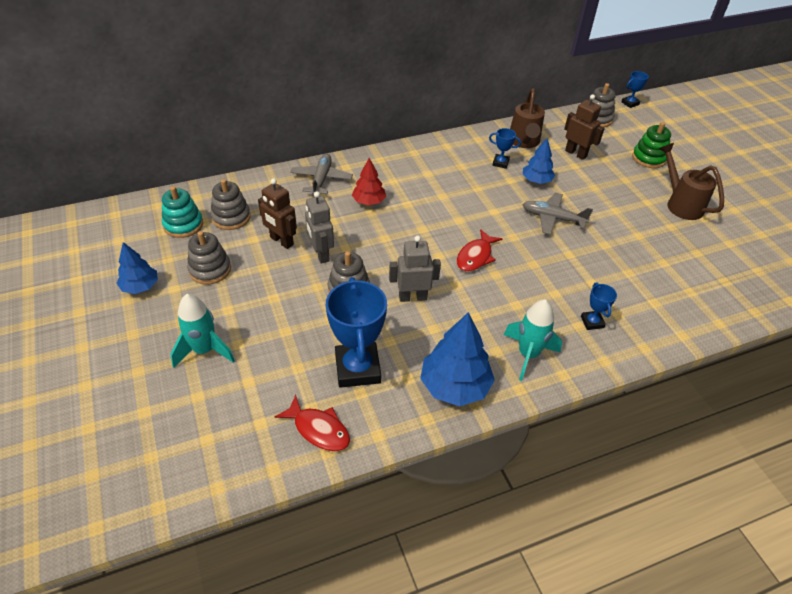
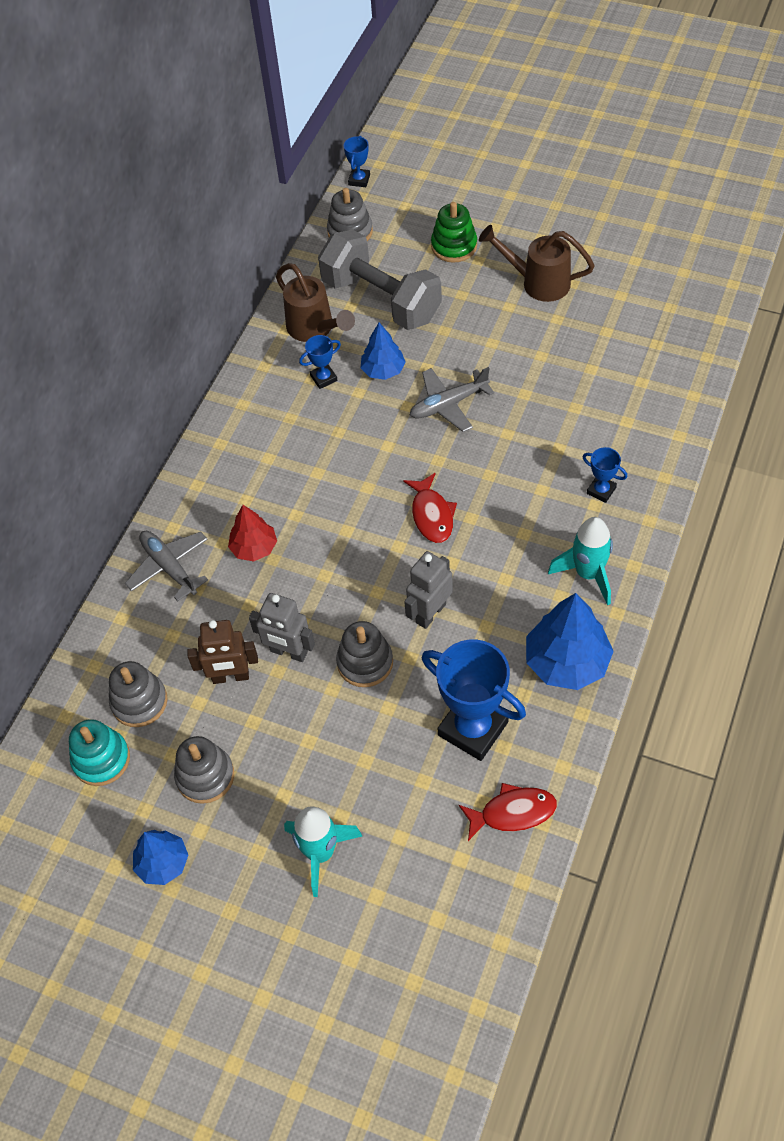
camera: 40 degrees left, 10 degrees up
(576, 153) = (381, 300): brown robot -> grey dumbbell

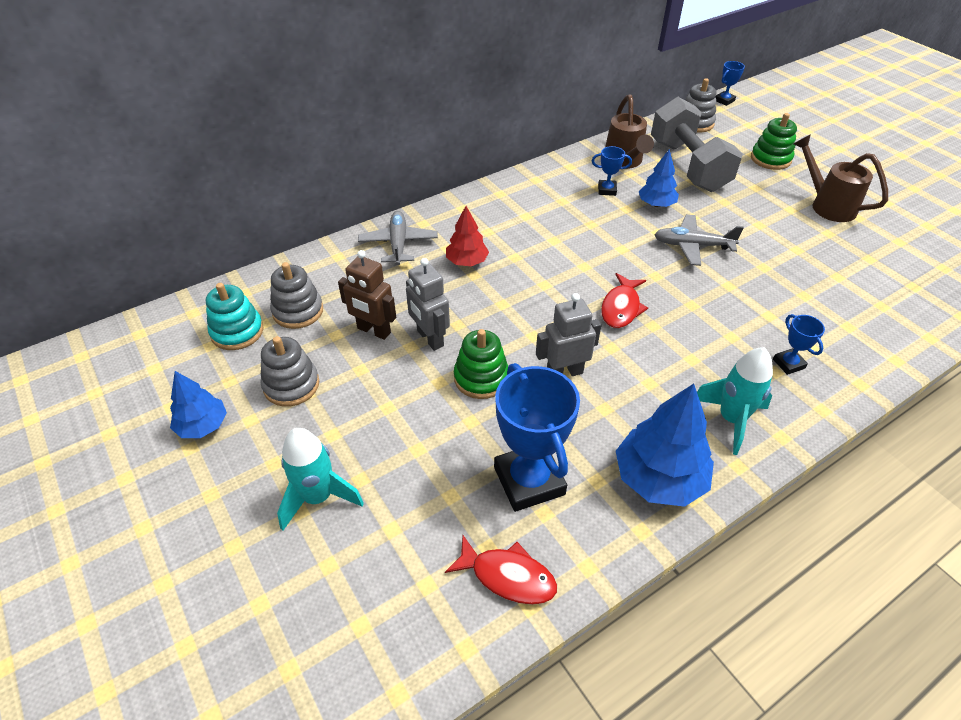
camera: 30 degrees right, 10 degrees down
(365, 662) = (481, 378): grey stacking toy -> green stacking toy

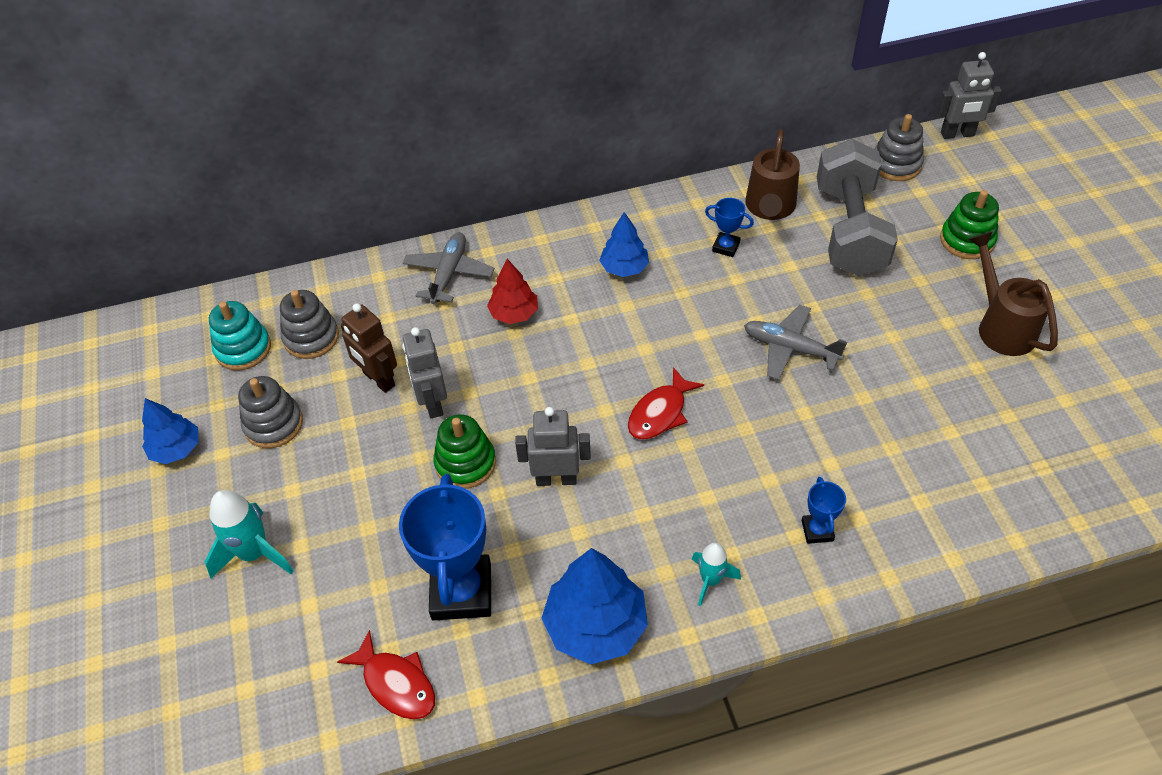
camera: 20 degrees right, 5 degrees up
(656, 204) = (777, 280): blue tree -> blue tree (624, 268)
(724, 100) = (957, 134): blue trophy -> grey robot
(731, 419) = (710, 580): turquoise rocket -> turquoise rocket, size x0.62

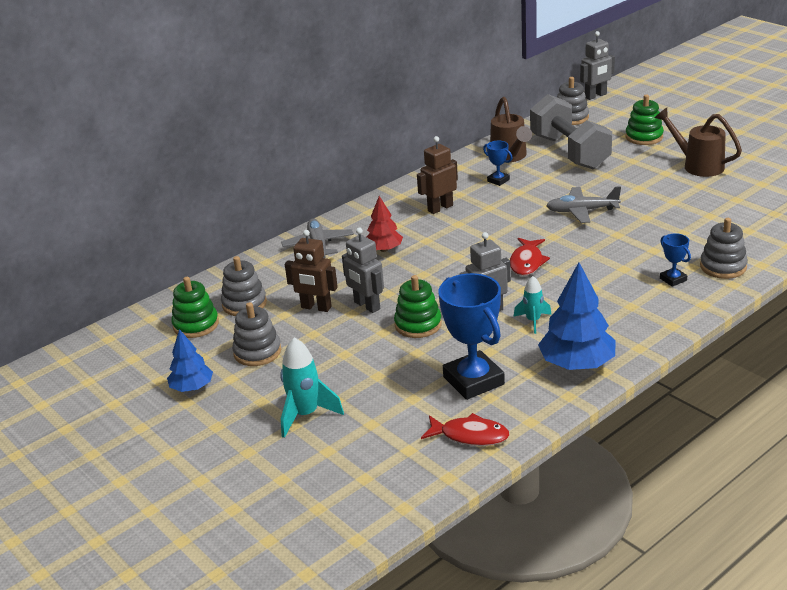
camera: 25 degrees left, 20 degrees down
(243, 349) = (196, 325): turquoise stacking toy -> green stacking toy
(624, 268) = (440, 208): blue tree -> brown robot
(710, 580) = (629, 321): turquoise rocket -> turquoise rocket (533, 321)
(726, 247) = (498, 180): blue trophy -> blue trophy turned 45 degrees clockwise
(898, 538) = (723, 267): none -> grey stacking toy

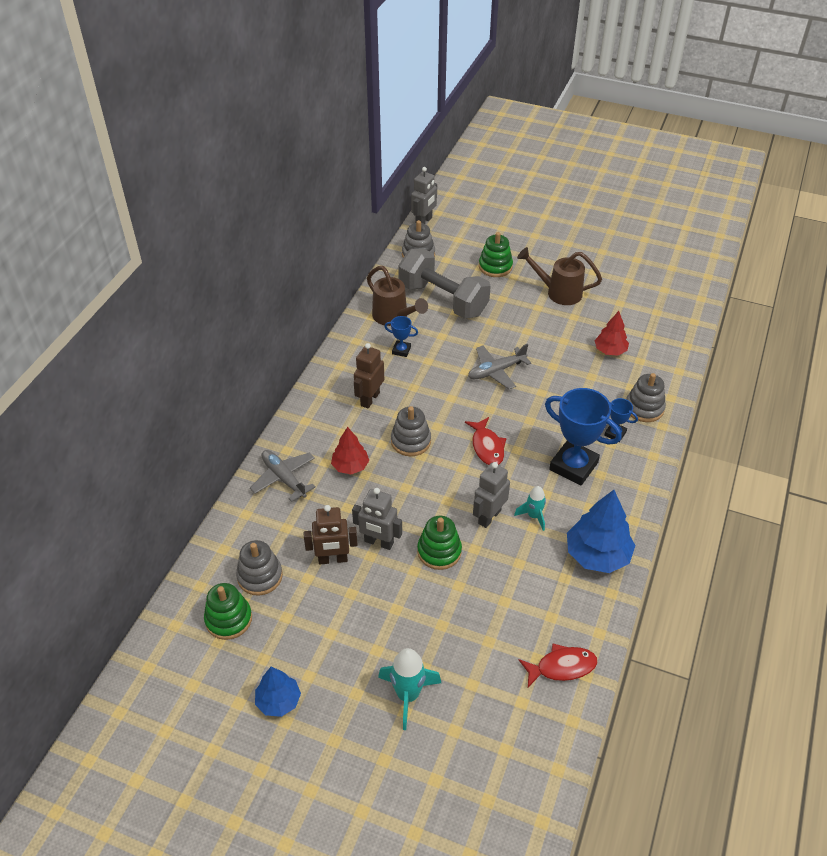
camera: 30 degrees left, 15 degrees up
(257, 352) = (313, 634): grey stacking toy -> grey stacking toy (411, 441)
(473, 381) = (526, 602): blue trophy -> blue trophy (573, 466)
(720, 217) = (610, 350): none -> red tree

